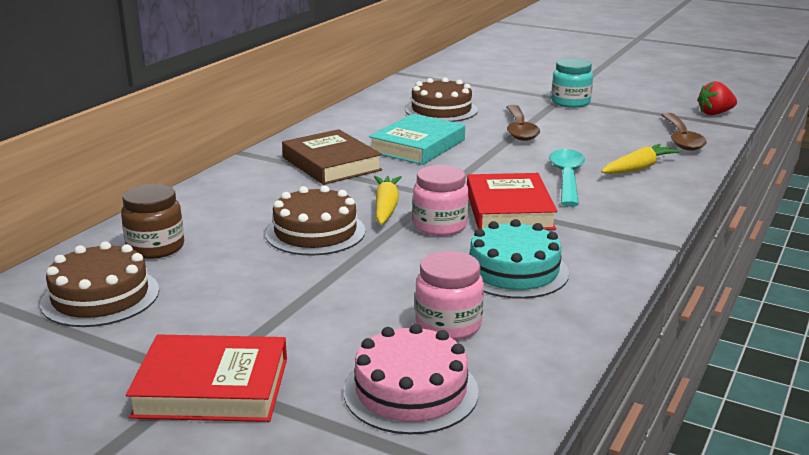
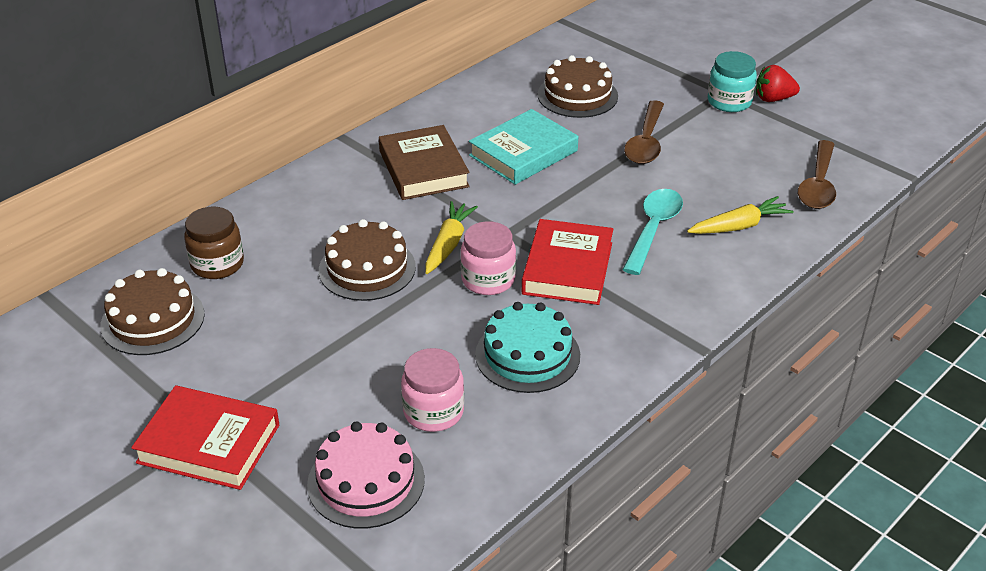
camera: 15 degrees right, 15 degrees up
(714, 113) = (886, 146): red strawberry -> red strawberry (773, 99)

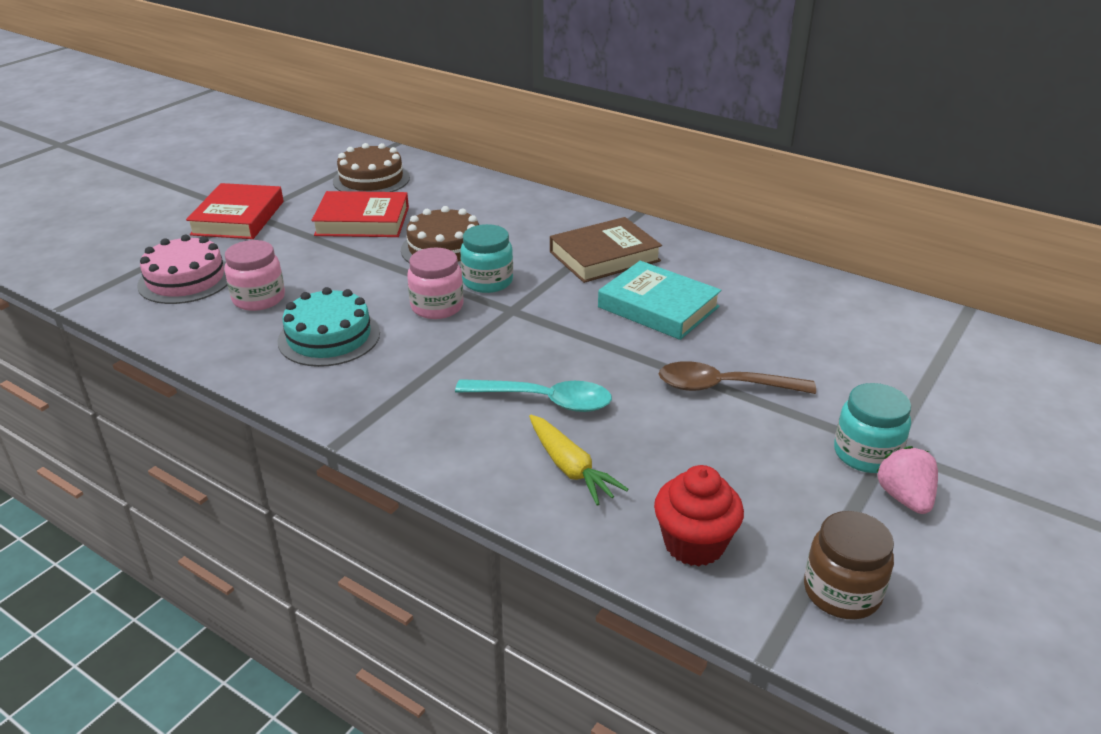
camera: 80 degrees right, 5 degrees down
(217, 264) = (439, 190): brown jar -> brown jar (842, 592)
(448, 244) = (487, 281): yellow carrot -> turquoise jar
(568, 268) = (462, 349): red book -> red book (362, 221)
(577, 95) = (798, 332): brown cake -> none
(773, 99) = (904, 498): red strawberry -> pink strawberry
(818, 185) = (694, 544): brown spoon -> red cupcake

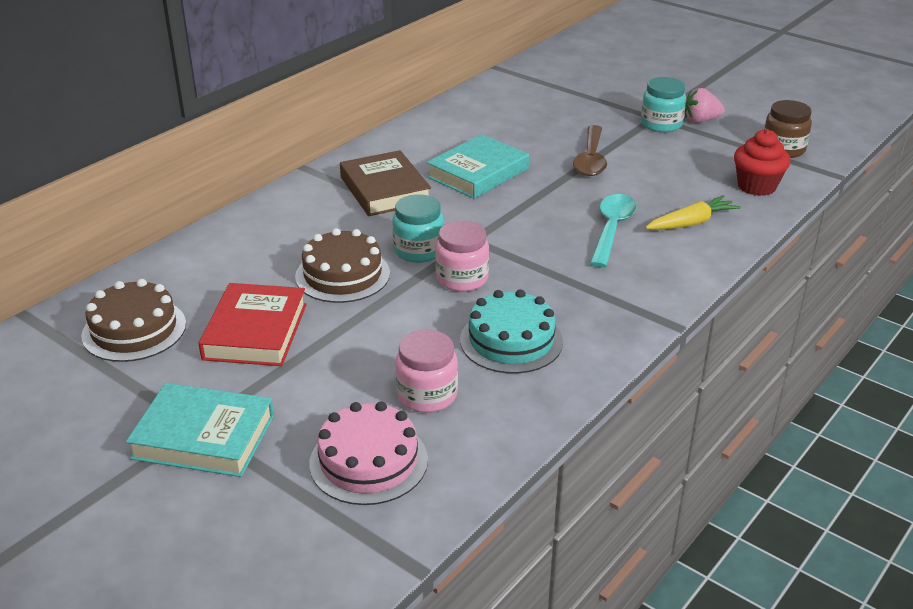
camera: 85 degrees left, 0 degrees up
(238, 218) = (203, 437): red book -> turquoise book

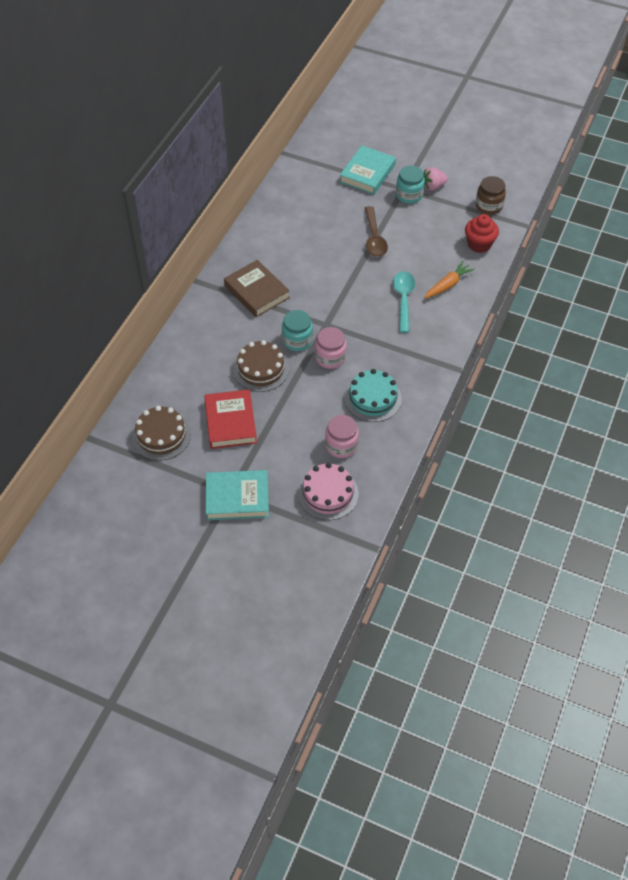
camera: 15 degrees left, 20 degrees up
(478, 173) = (308, 265): turquoise book -> turquoise book (367, 173)
(691, 223) = (448, 285): yellow carrot -> orange carrot

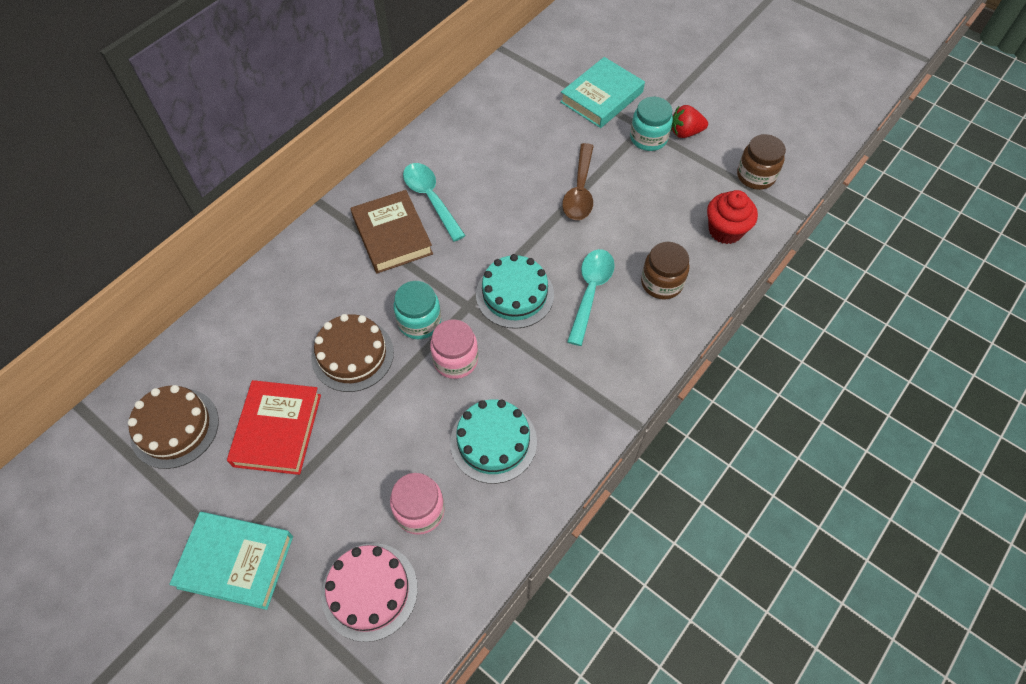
camera: 15 degrees right, 5 degrees up
(273, 263) = (431, 199): none -> turquoise spoon
(354, 311) = (514, 294): none -> turquoise cake
(433, 186) = (685, 132): pink strawberry -> red strawberry
(448, 285) = (661, 283): orange carrot -> brown jar

